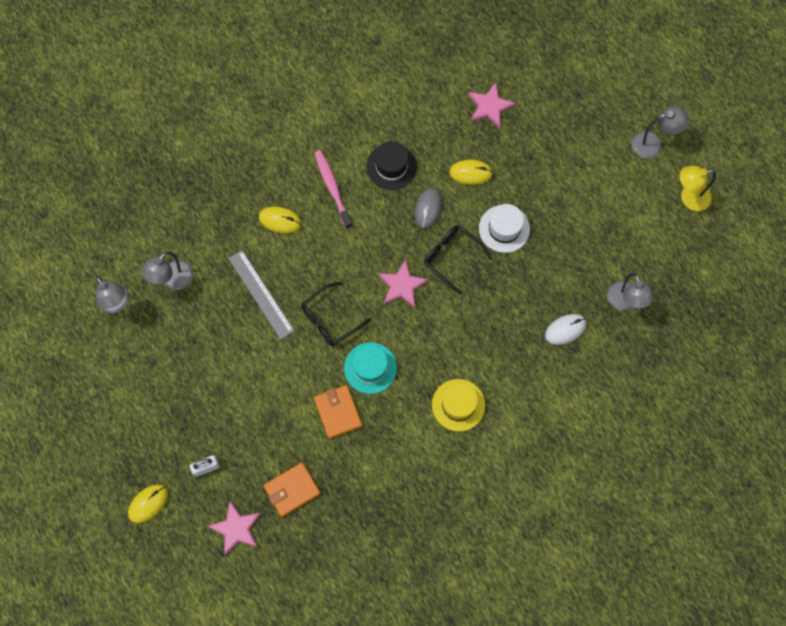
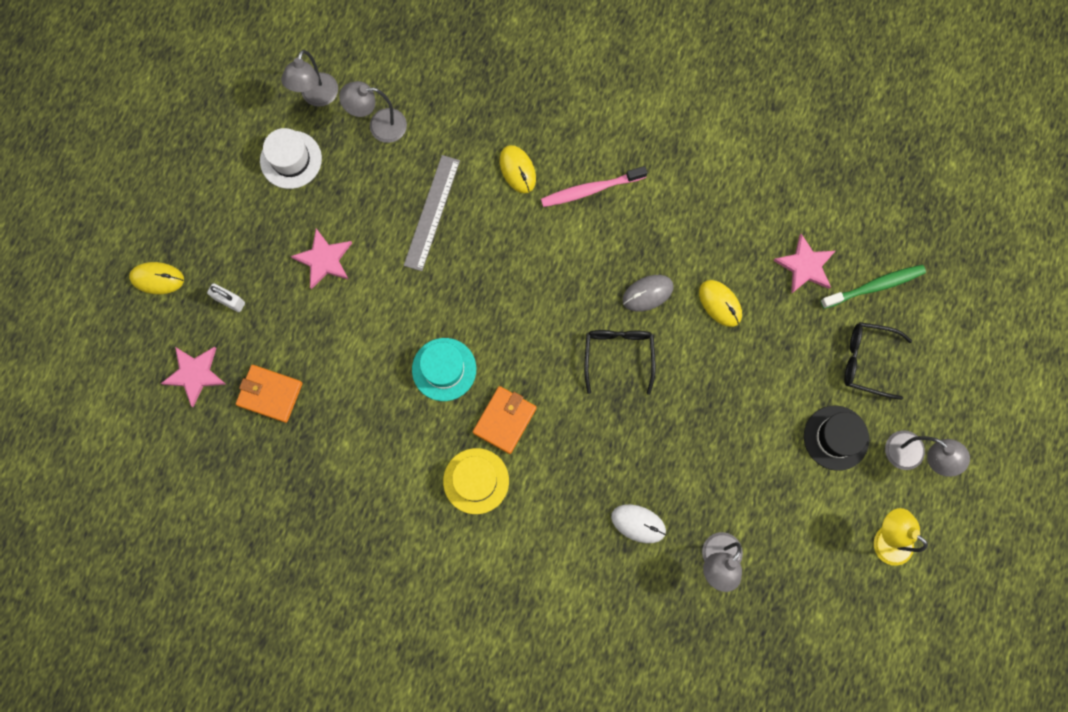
camera: 50 degrees right, 5 degrees up
(330, 319) = (460, 294): black glasses -> black glasses (867, 361)
(332, 188) = (590, 190): pink toothbrush -> pink toothbrush turned 135 degrees counterclockwise
(338, 412) = (377, 374): orange wallet -> orange wallet (504, 420)
(391, 166) = (660, 225): black hat -> black hat (836, 437)
(402, 285) = (549, 332): pink star -> pink star (324, 259)
(504, 229) = (690, 381): white hat -> white hat (291, 159)
(535, 79) = (874, 286): none -> green toothbrush

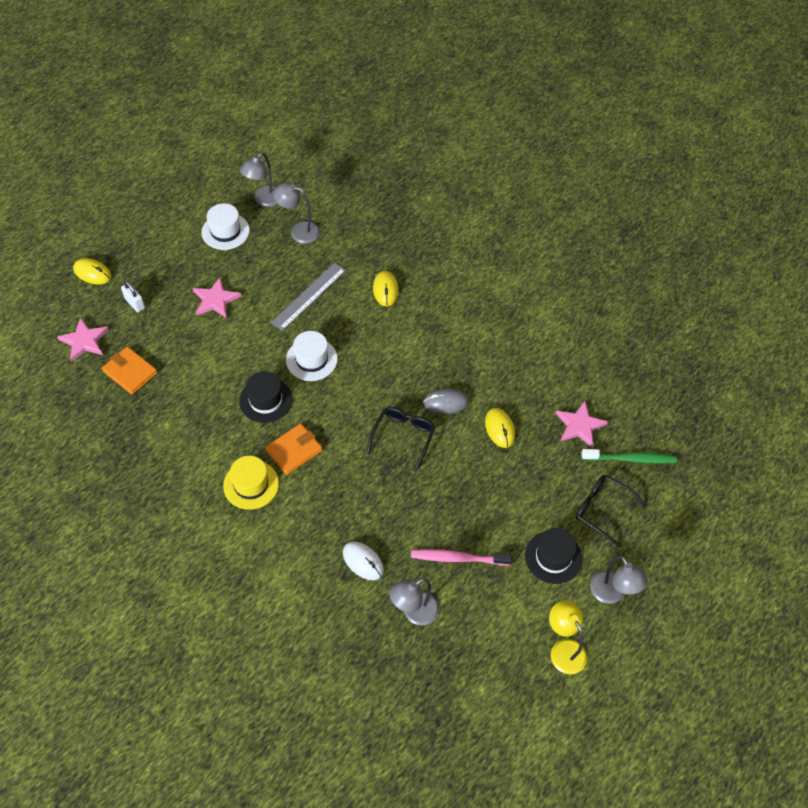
camera: 20 degrees right, 20 degrees down
(444, 369) = (265, 400): turquoise hat -> black hat
(472, 296) = (311, 359): none -> white hat
(590, 190) = (434, 320): pink toothbrush -> pink toothbrush (458, 558)

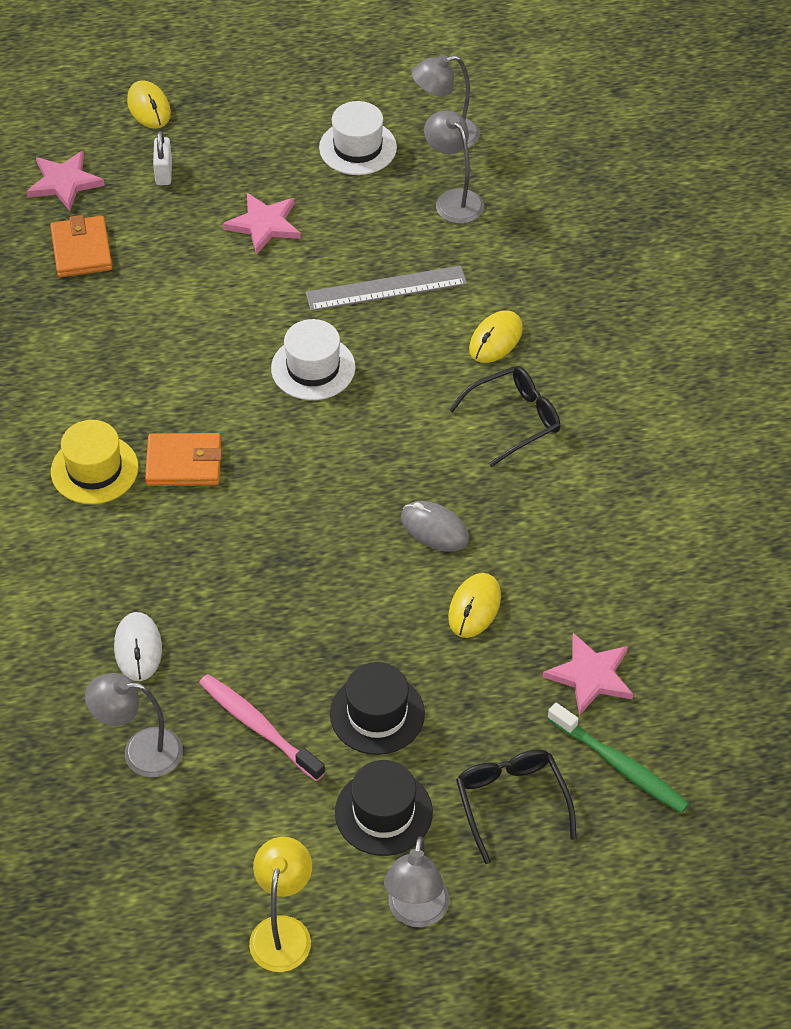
camera: 40 degrees right, 5 degrees down
(265, 400) = (208, 382): black hat -> black hat (377, 714)
(403, 437) = (336, 535): black glasses -> black glasses (514, 419)

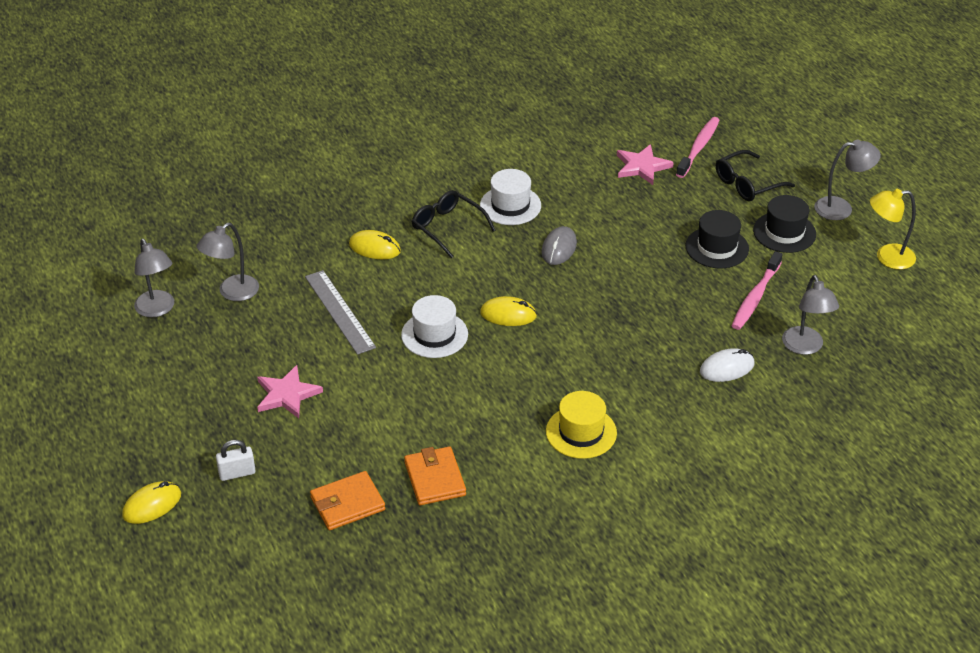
camera: 105 degrees left, 10 degrees down
(64, 182) = (265, 539): pink star -> none
(184, 463) = (554, 384): orange wallet -> orange wallet (434, 479)
(358, 148) = (181, 357): white hat -> white hat (510, 205)
(474, 607) = (614, 220): yellow mouse -> yellow mouse (508, 314)
(620, 765) = (698, 147): green toothbrush -> pink toothbrush

